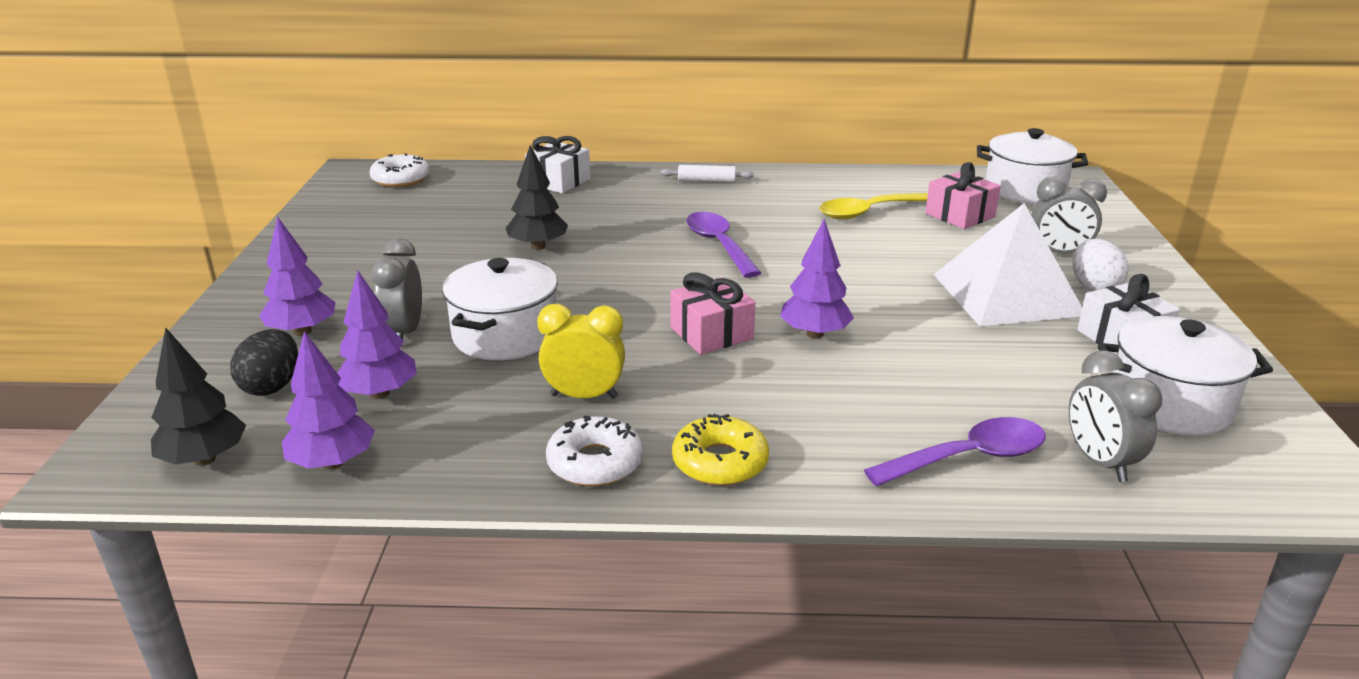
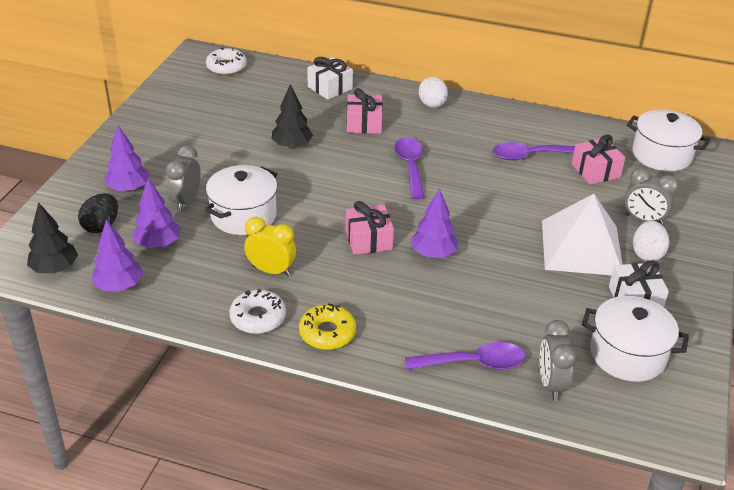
camera: 15 degrees right, 10 degrees up
(627, 210) = (364, 124): none -> pink gift
(706, 181) = (432, 105): white rolling pin -> white egg
(867, 212) = (530, 156): yellow spoon -> purple spoon

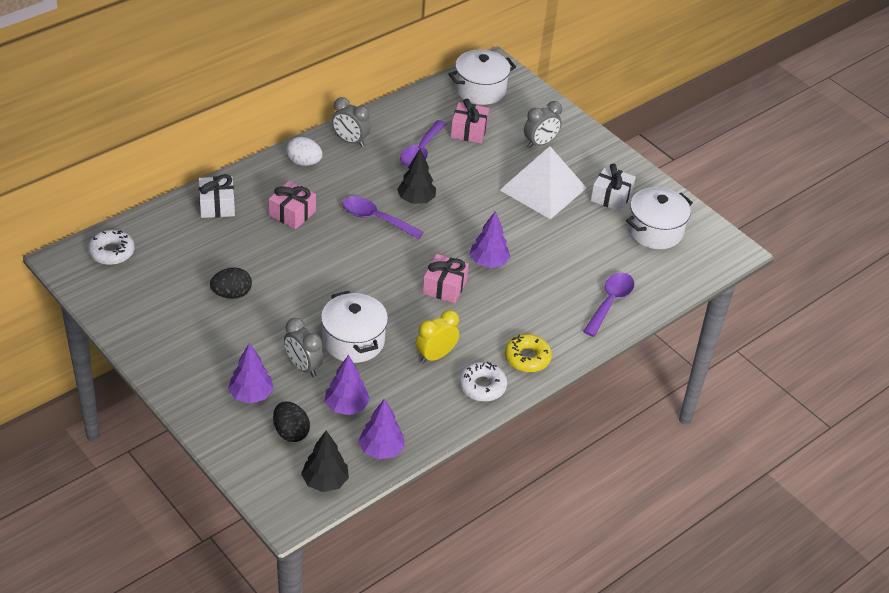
camera: 60 degrees left, 5 degrees up
(236, 133) = (231, 294): none -> black egg
(292, 146) = (283, 270): black tree -> black tree (416, 200)
(551, 384) = (654, 278): grey clock -> grey clock (350, 141)
(647, 254) = (574, 164): white egg -> none

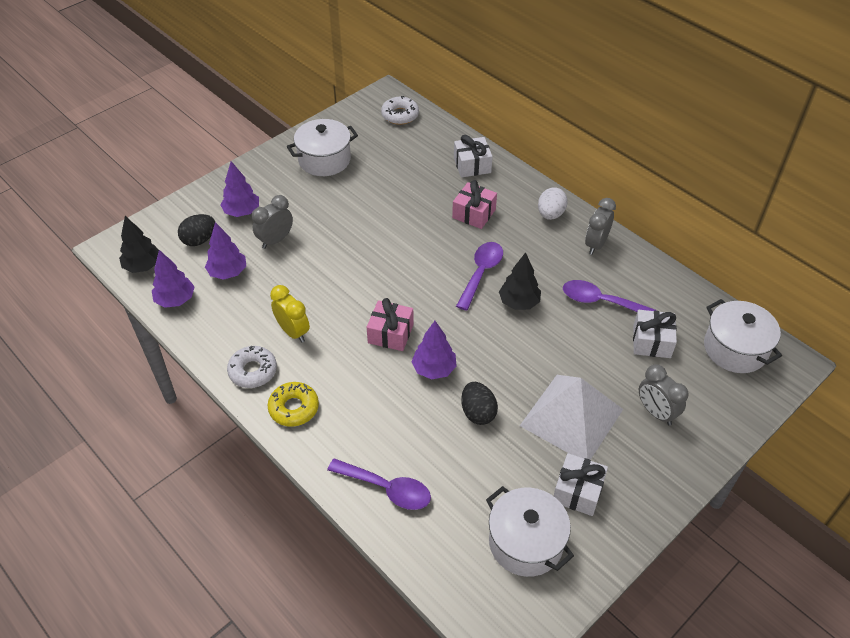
camera: 90 degrees right, 5 degrees up
(231, 294) = (360, 187): black egg -> black egg (478, 412)
(353, 341) = (309, 270): white pot -> white pot (324, 160)
(469, 131) = (651, 341): pink gift -> white gift

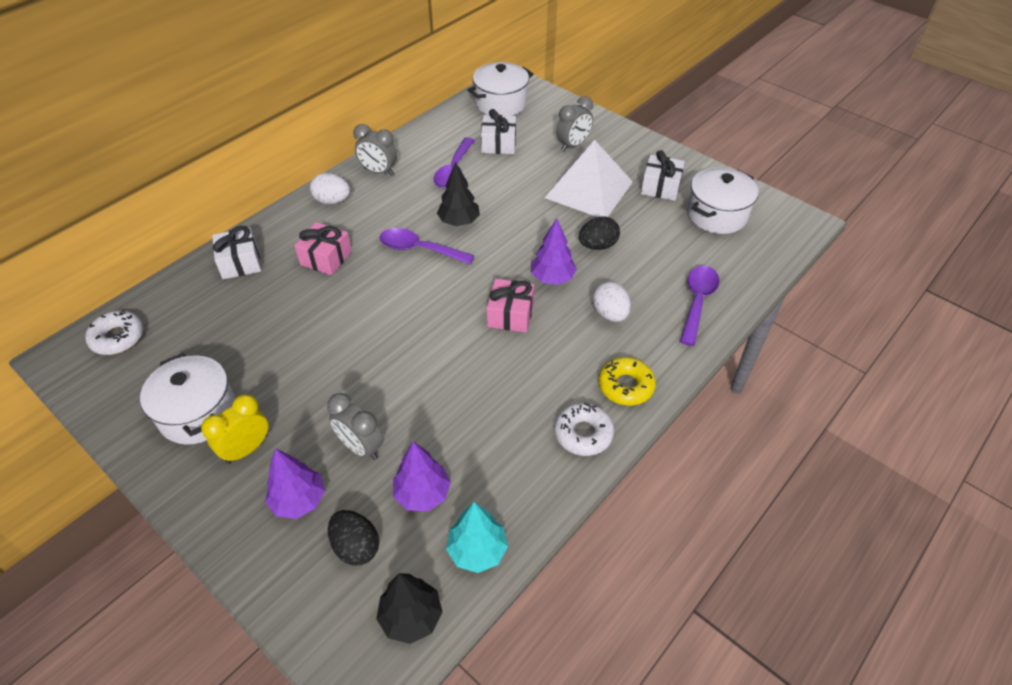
camera: 95 degrees left, 0 degrees up
(175, 300) = (477, 550): purple tree -> turquoise tree
(293, 332) = (518, 403): yellow clock -> yellow clock (247, 449)
(381, 409) = (610, 314): none -> white egg

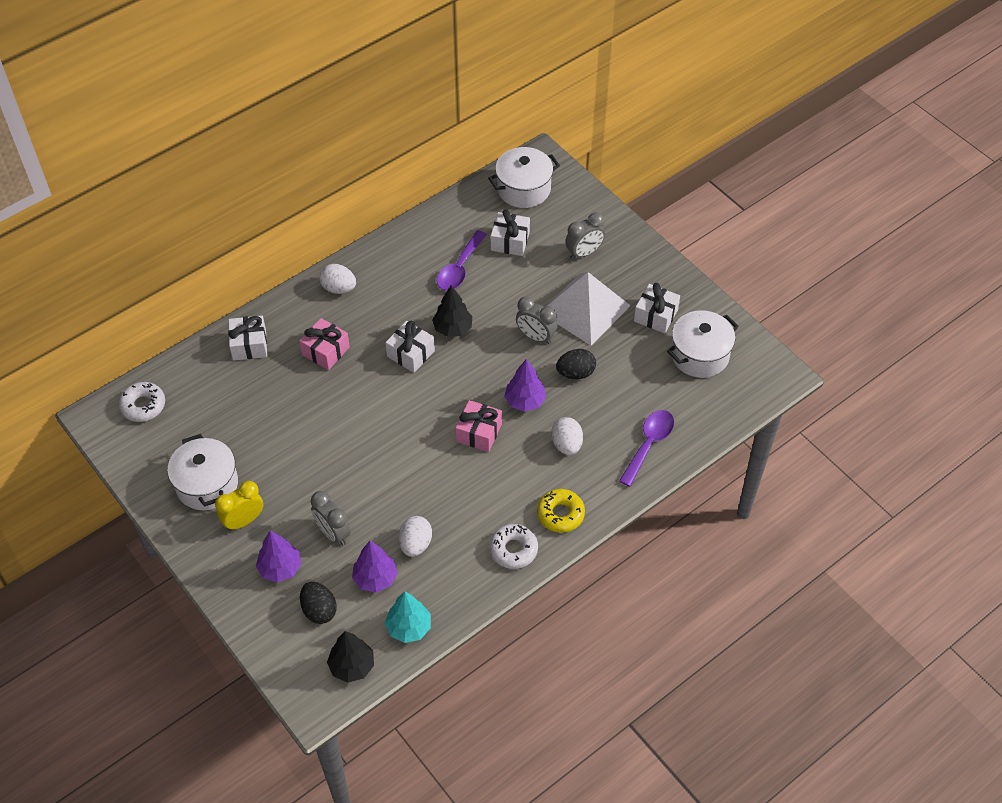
camera: 10 degrees right, 5 degrees up
(379, 171) = (387, 260): grey clock -> grey clock (536, 337)
(419, 249) = (410, 353): purple spoon -> white gift
(464, 445) = (415, 544): none -> white egg

